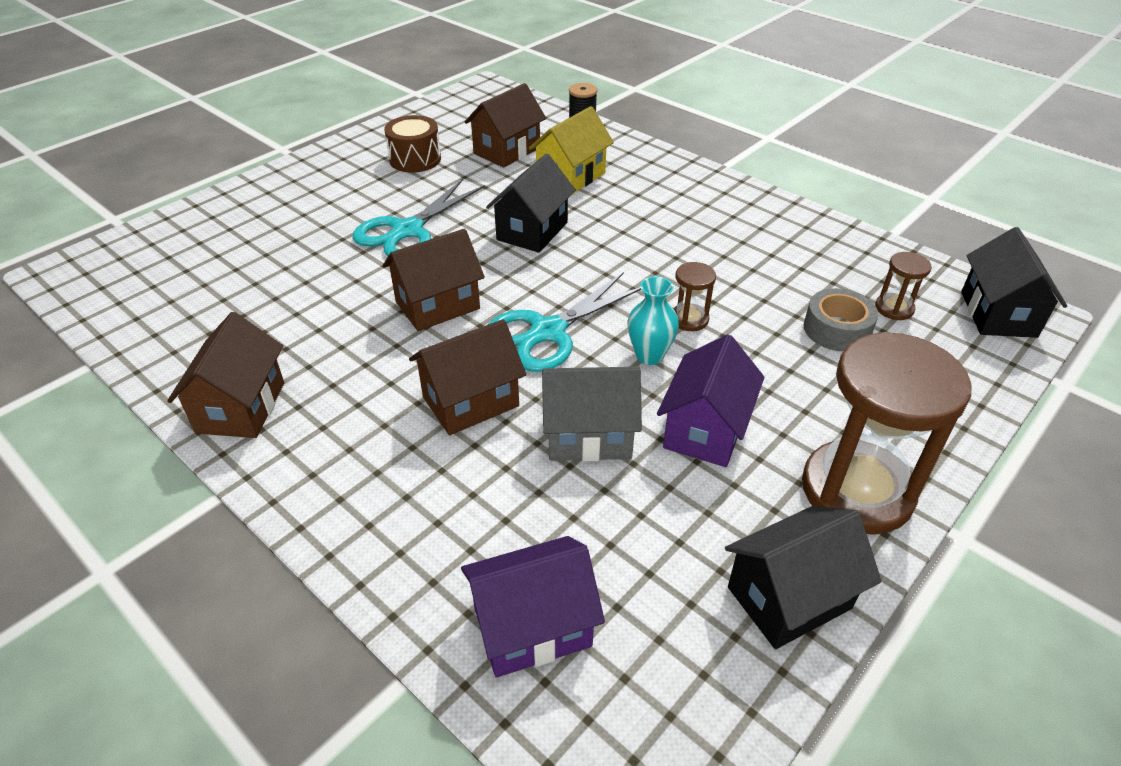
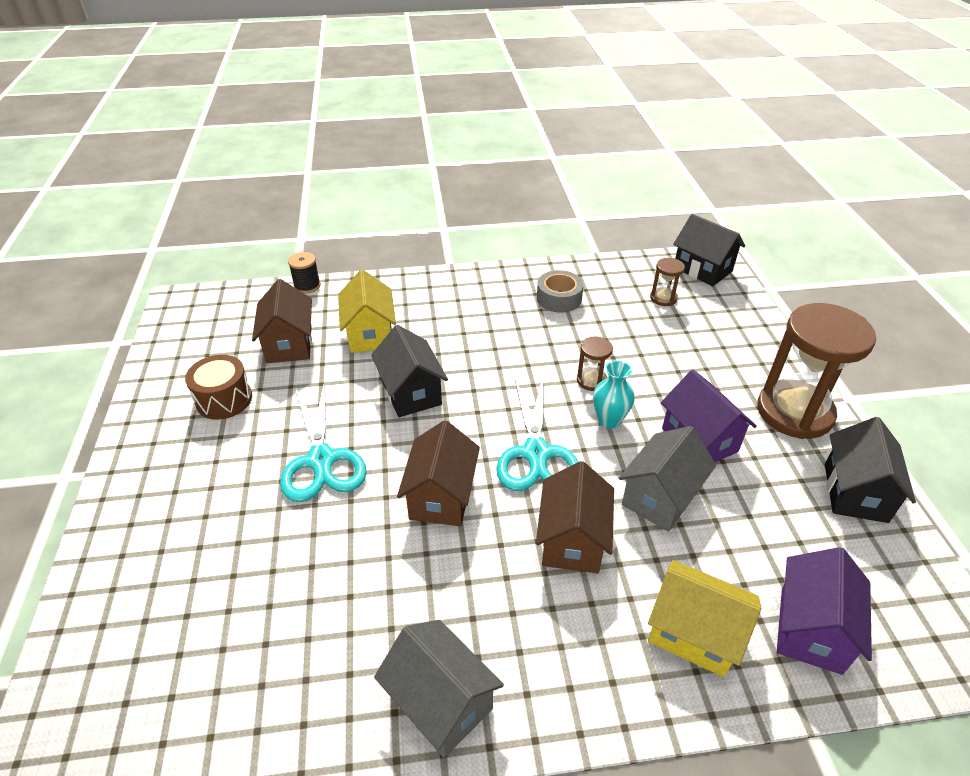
camera: 50 degrees left, 0 degrees up
(241, 407) = (440, 702): brown house -> grey house
(441, 532) = (693, 633): none -> yellow house
(837, 329) = (660, 330): grey tape -> grey tape (559, 298)

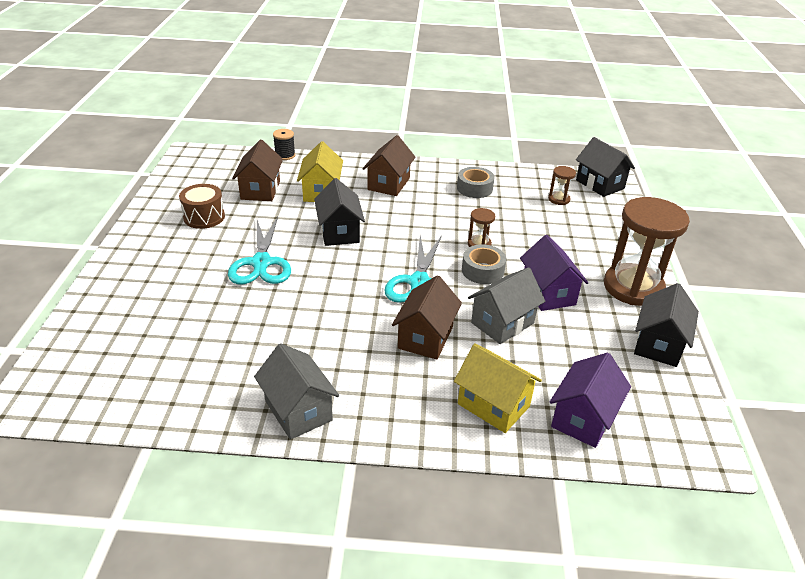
camera: 10 degrees right, 5 degrees down
(441, 496) = (339, 297): brown house -> brown house (389, 184)
(609, 420) = (482, 271): turquoise vase -> grey tape

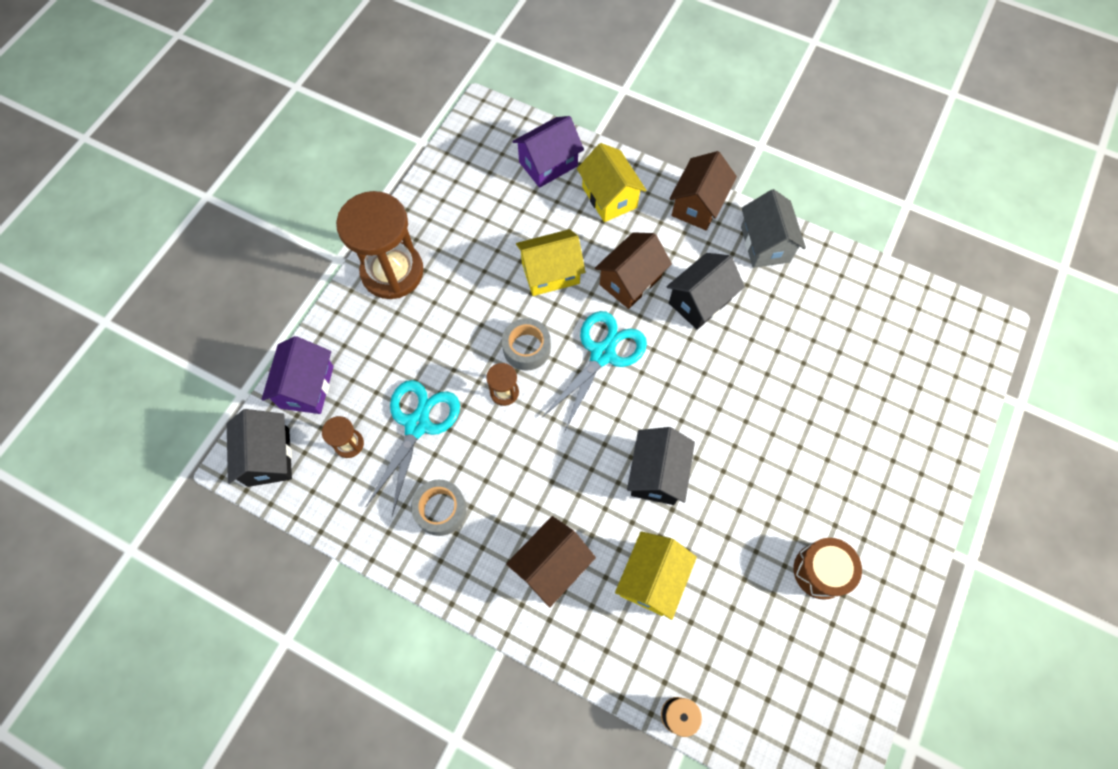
camera: 155 degrees left, 30 degrees up
(260, 190) = (735, 616): brown house -> brown house (698, 205)
(261, 263) = (762, 447): turquoise scissors -> turquoise scissors (417, 425)
(502, 323) = (550, 273): grey house -> yellow house
(548, 293) = (481, 294): purple house -> purple house (307, 387)
(658, 344) = (430, 203): black house -> black house (699, 301)

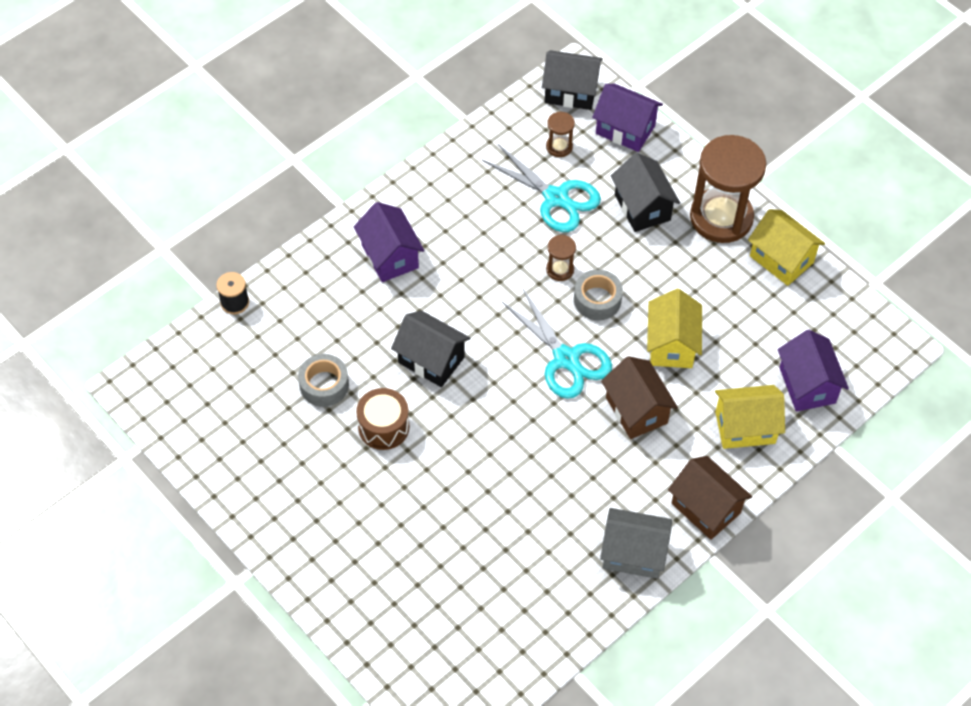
camera: 110 degrees right, 10 degrees down
(440, 509) = (472, 194): grey tape -> grey tape (324, 385)
(551, 565) = (390, 256): brown house -> purple house
(652, 579) = (344, 323): yellow house -> yellow house (781, 259)
(699, 301) = (589, 463): black house -> black house (642, 207)
(820, 571) = (288, 452): brown drum -> brown drum (383, 427)

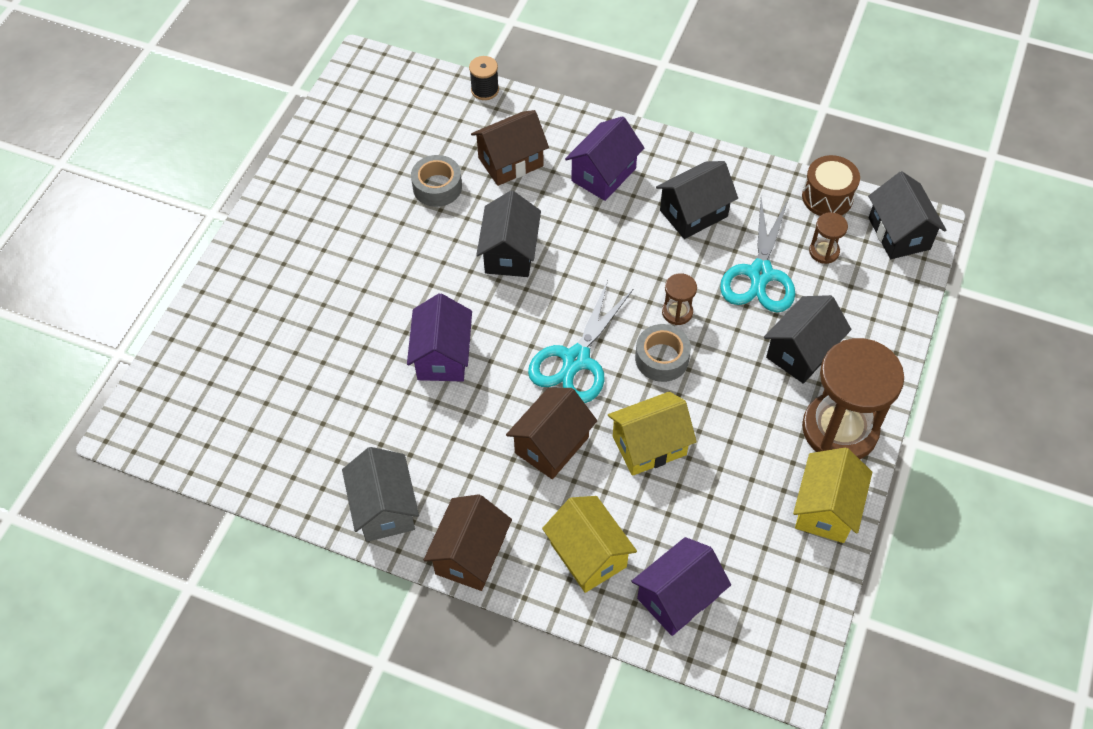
camera: 65 degrees right, 0 degrees up
(331, 318) = (510, 162): none -> brown house
(383, 427) = (418, 248): brown drum -> brown drum (827, 197)
(470, 213) = (693, 213): none -> black house
(625, 129) = (888, 298): purple house -> purple house (442, 356)

